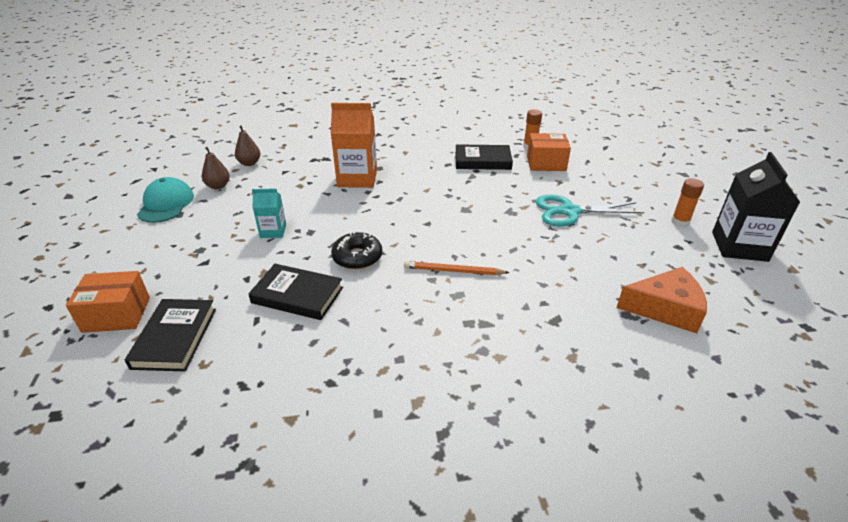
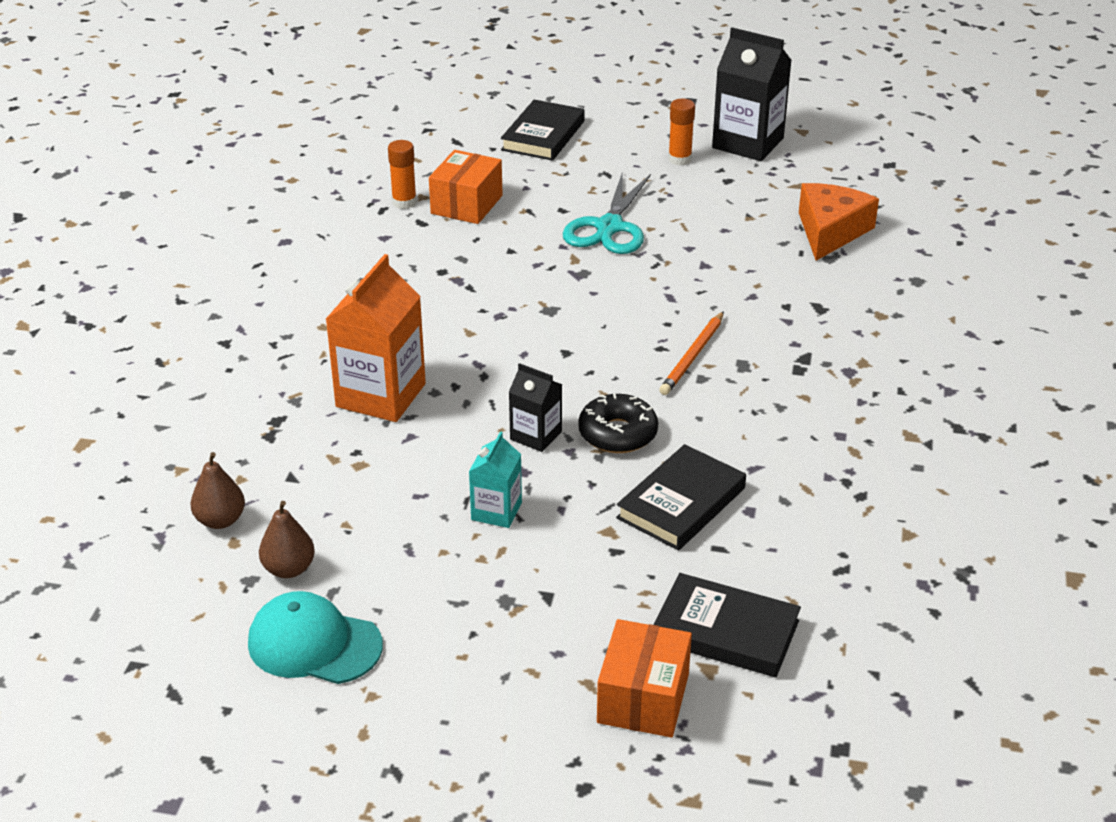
camera: 70 degrees left, 0 degrees up
(343, 229) = (536, 435): none -> black carton
(482, 161) = (415, 257): black book -> black book (543, 135)

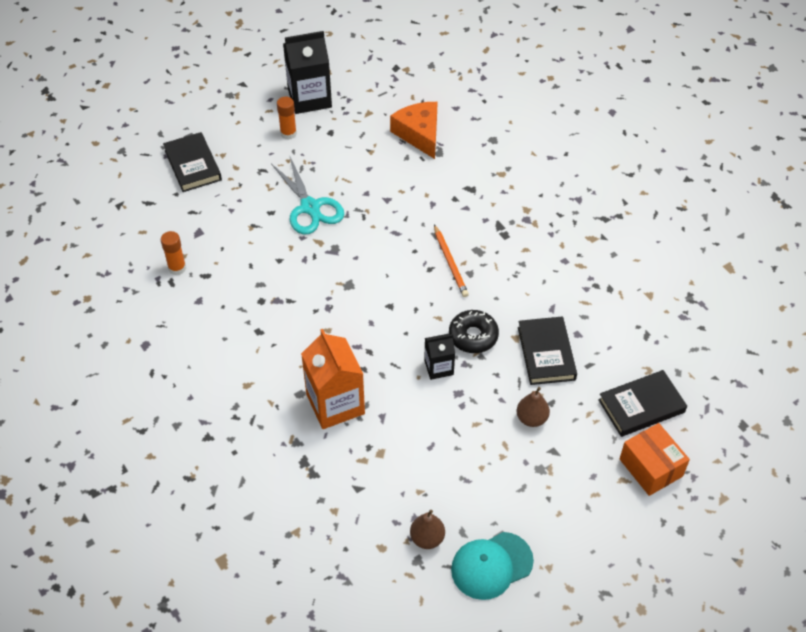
camera: 45 degrees left, 15 degrees up
(220, 520) = (358, 542): brown pear -> brown pear (531, 418)
(467, 204) = (214, 245): orange box -> none
(496, 511) = (476, 425): turquoise carton -> none

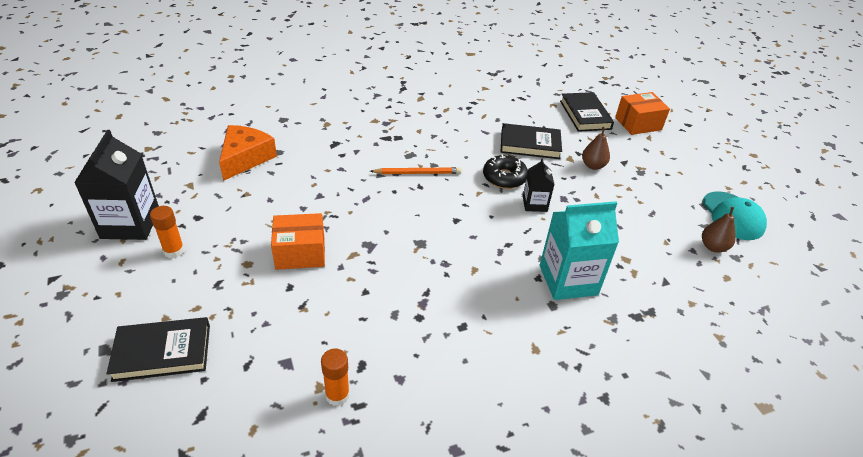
camera: 80 degrees left, 10 degrees down
(310, 207) = (300, 253): turquoise scissors -> orange box
(335, 404) = (568, 280): orange carton -> turquoise carton
(419, 134) = (245, 158): orange cheese -> orange cheese turned 120 degrees clockwise

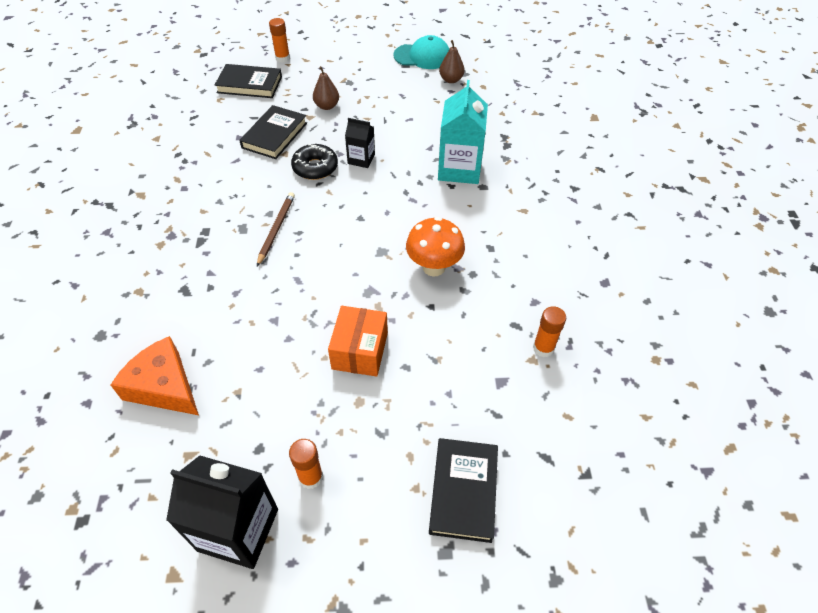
camera: 70 degrees left, 10 degrees up
(415, 284) = (434, 267): none -> orange mushroom
(417, 173) = (276, 229): orange pencil -> brown pencil
(638, 124) = (282, 58): orange box -> orange glue stick

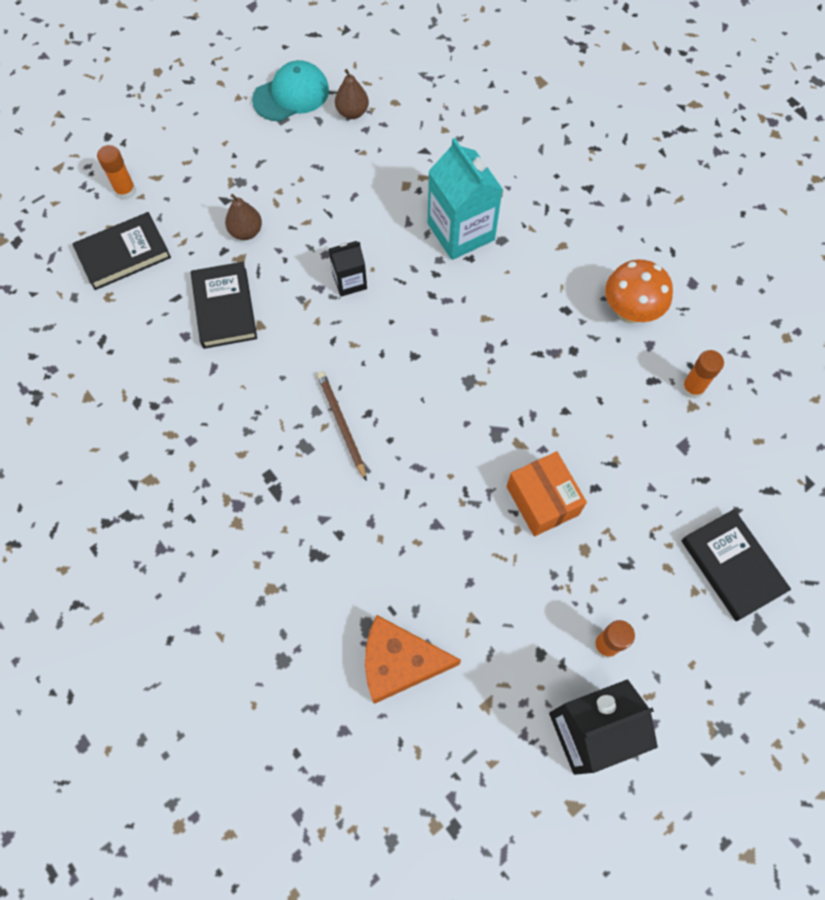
camera: 35 degrees left, 15 degrees up
(315, 167) = (310, 323): black donut -> none
(434, 267) = (533, 367): orange mushroom -> orange mushroom (629, 312)

